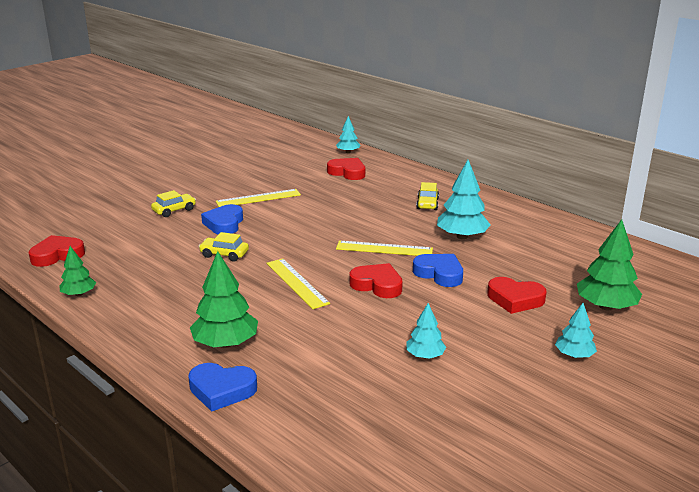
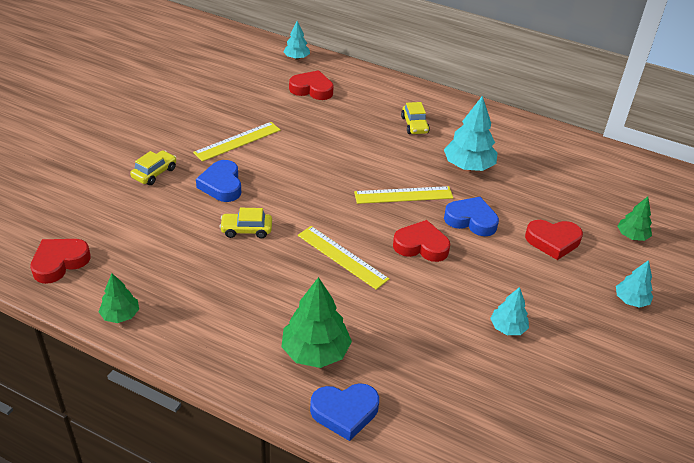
camera: 20 degrees left, 15 degrees up
(606, 306) = (632, 236): green tree -> green tree, size x0.58

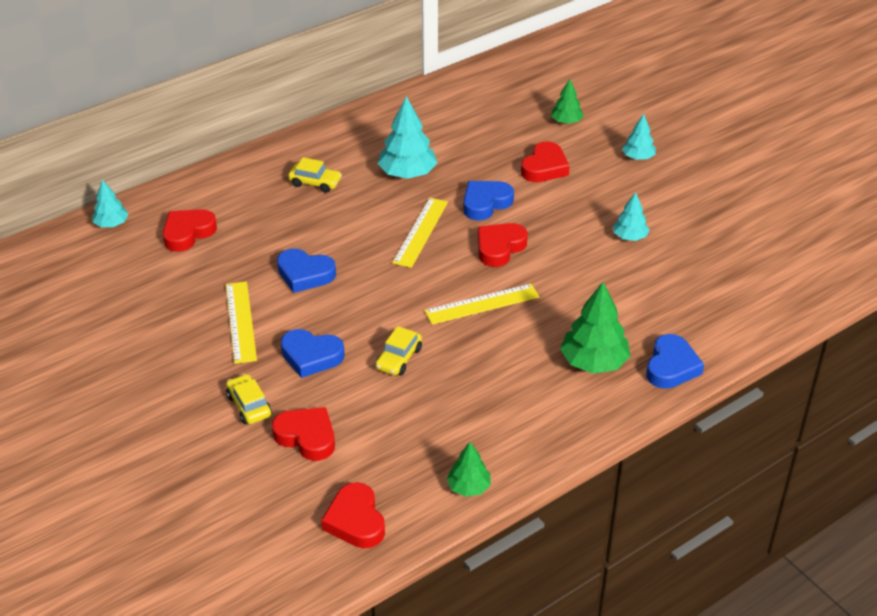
camera: 60 degrees left, 0 degrees up
(136, 210) = (307, 437): none -> red heart
(308, 153) = (305, 274): none -> blue heart

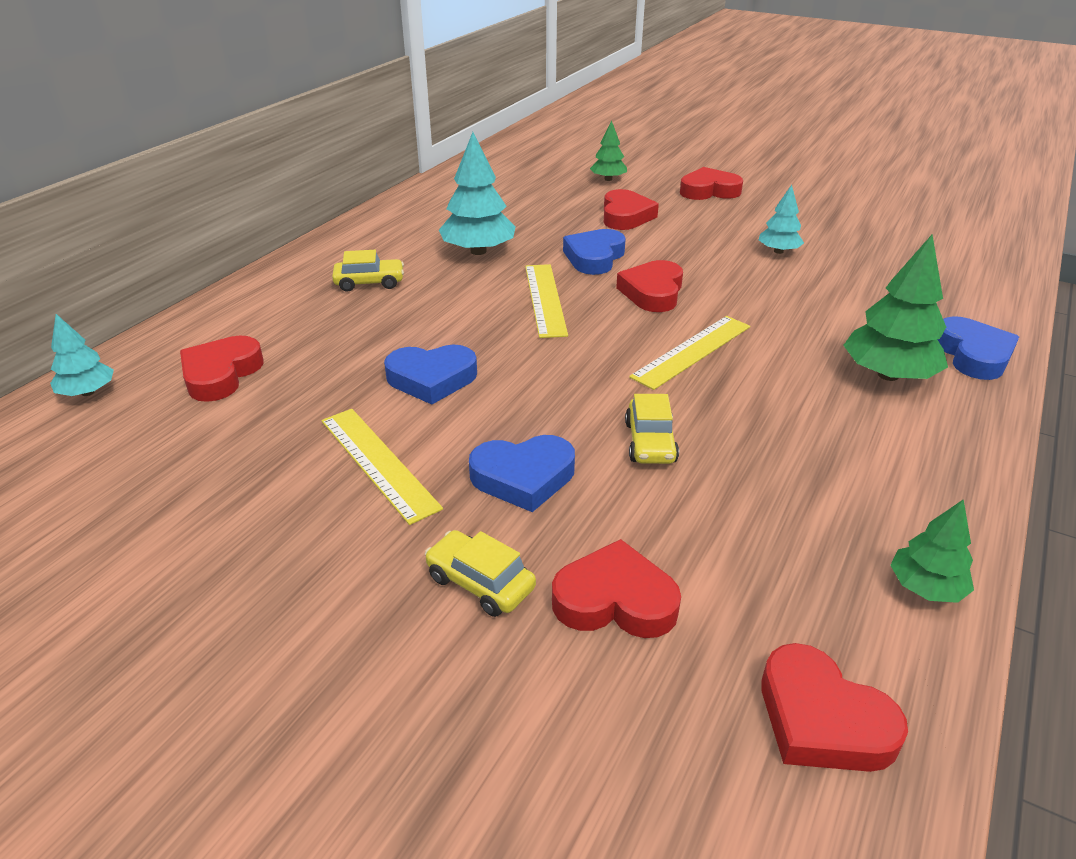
camera: 25 degrees left, 5 degrees down
(638, 157) = (709, 191): turquoise tree -> red heart

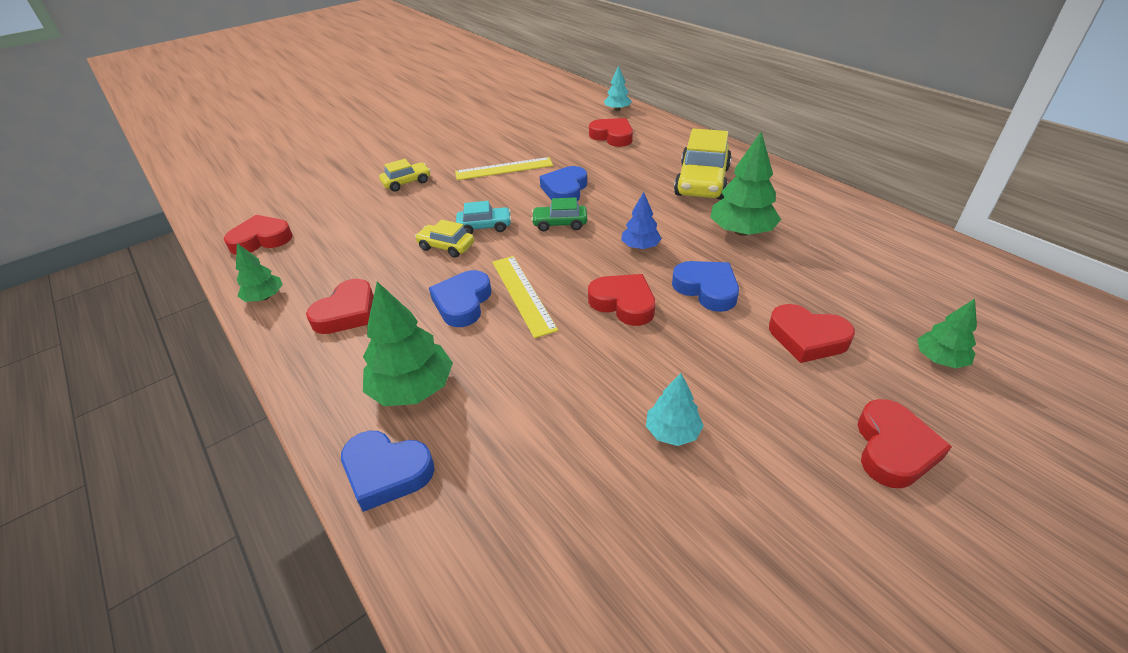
camera: 115 degrees right, 5 degrees up
(369, 283) = (702, 182): yellow car -> yellow car, size x1.90
(478, 251) = (741, 231): turquoise tree -> green tree
(523, 477) = (457, 203): blue heart -> blue heart (462, 303)
(529, 361) = (560, 224): none -> green car
(545, 299) = (640, 246): yellow ruler -> blue tree
(576, 424) = (484, 226): none -> turquoise car
(615, 600) = (363, 210): red heart -> red heart (347, 312)

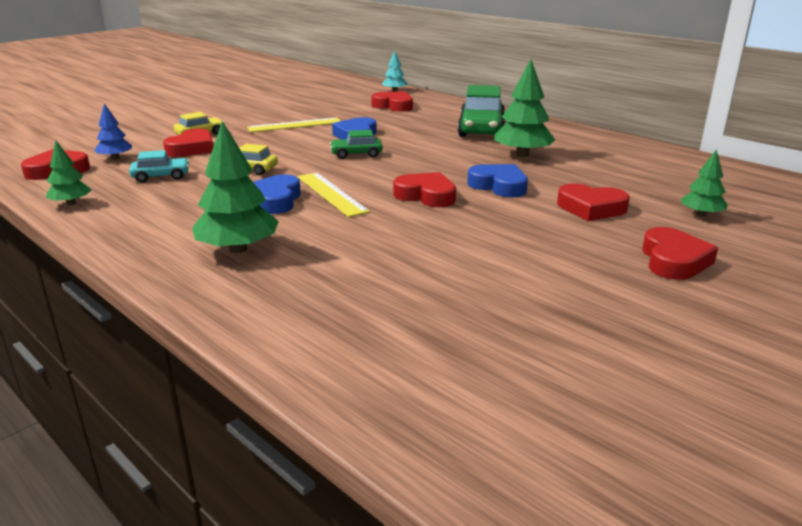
camera: 10 degrees left, 15 degrees down
(347, 312) = (160, 209): red heart -> red heart (192, 148)
(386, 472) = (225, 296): blue heart -> none
(484, 226) = (284, 157): turquoise car -> turquoise car (161, 177)
(640, 246) = (434, 165): blue tree -> blue tree (115, 158)
(672, 431) = (486, 261): turquoise tree -> none
(702, 182) = (481, 129): yellow car -> green car

